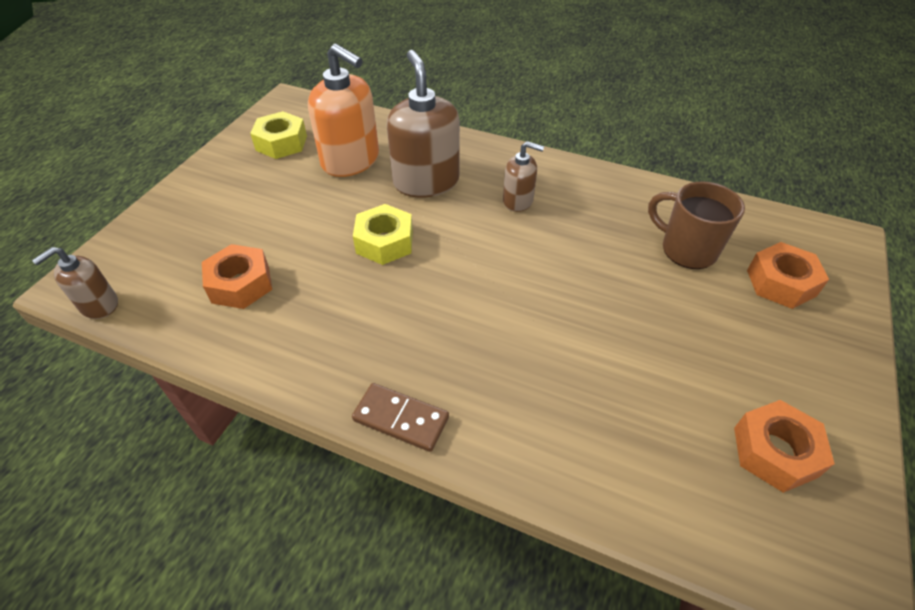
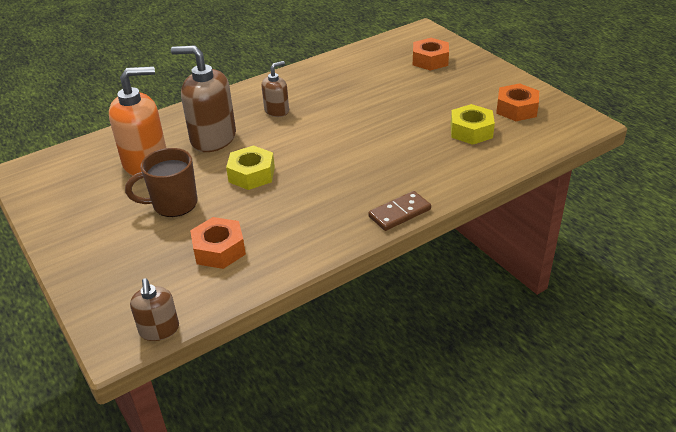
camera: 55 degrees left, 10 degrees down
(281, 143) = (76, 190): yellow nut -> yellow nut (471, 131)
(686, 249) = (380, 74): brown mug -> brown mug (173, 204)

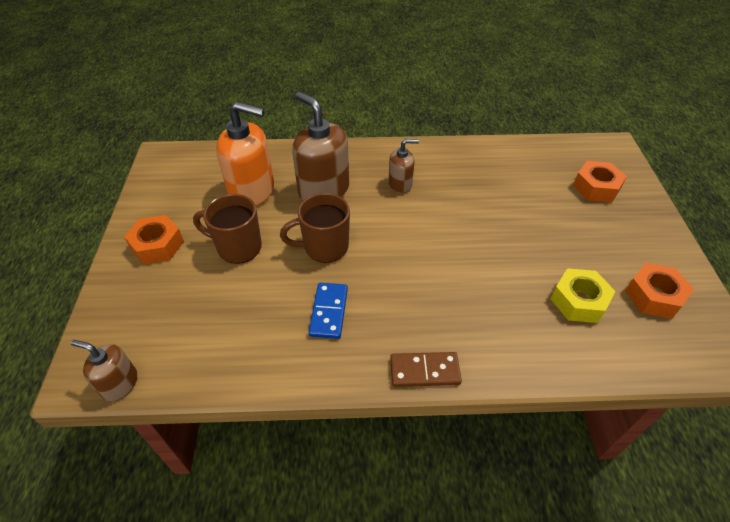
camera: 30 degrees right, 10 degrees up
(159, 330) = (119, 384): brown soap dispenser -> brown soap dispenser turned 90 degrees clockwise
(219, 250) = (233, 320): orange nut -> orange nut (157, 245)
(251, 174) = (324, 247): yellow nut -> brown mug
(295, 211) = (328, 312): none -> blue domino

